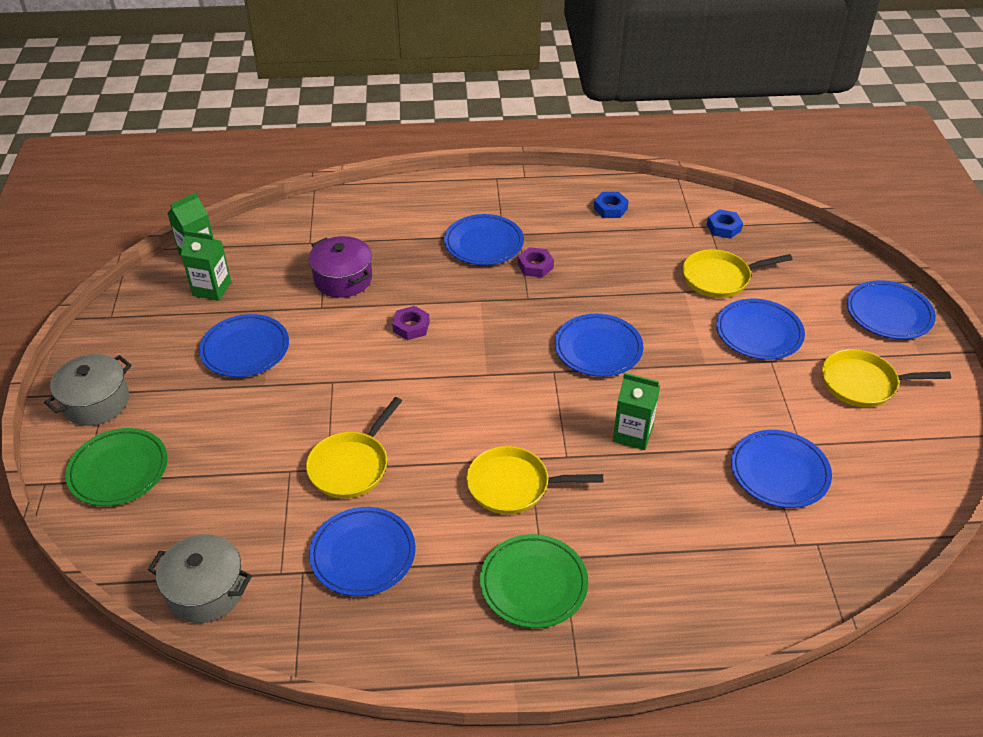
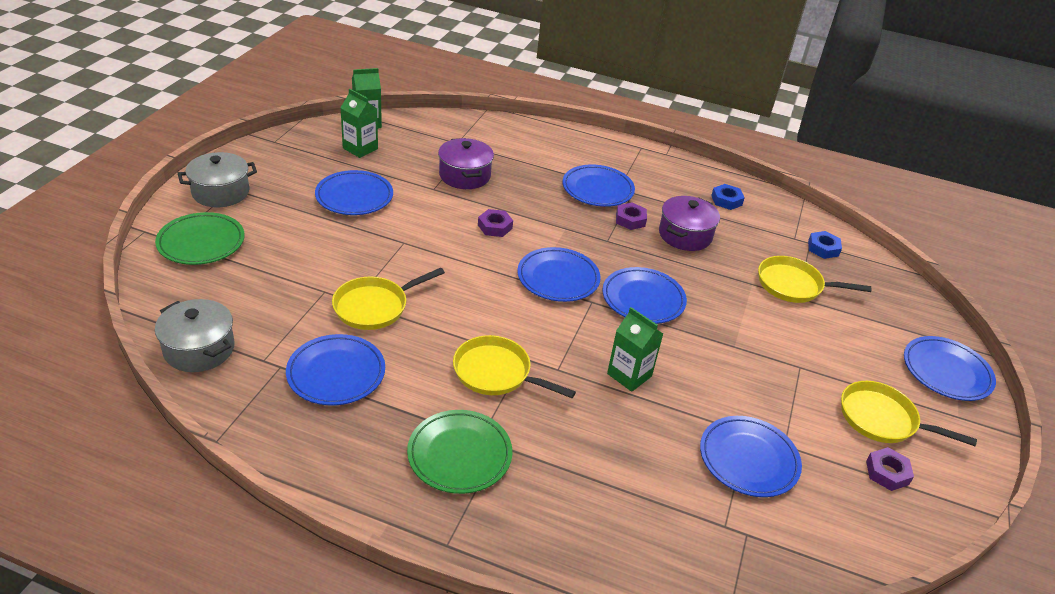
camera: 20 degrees right, 5 degrees down
(595, 263) = (685, 235): none -> purple pot
(759, 333) = (803, 340): blue plate -> blue plate (558, 278)
(893, 433) = (887, 472): none -> purple nut

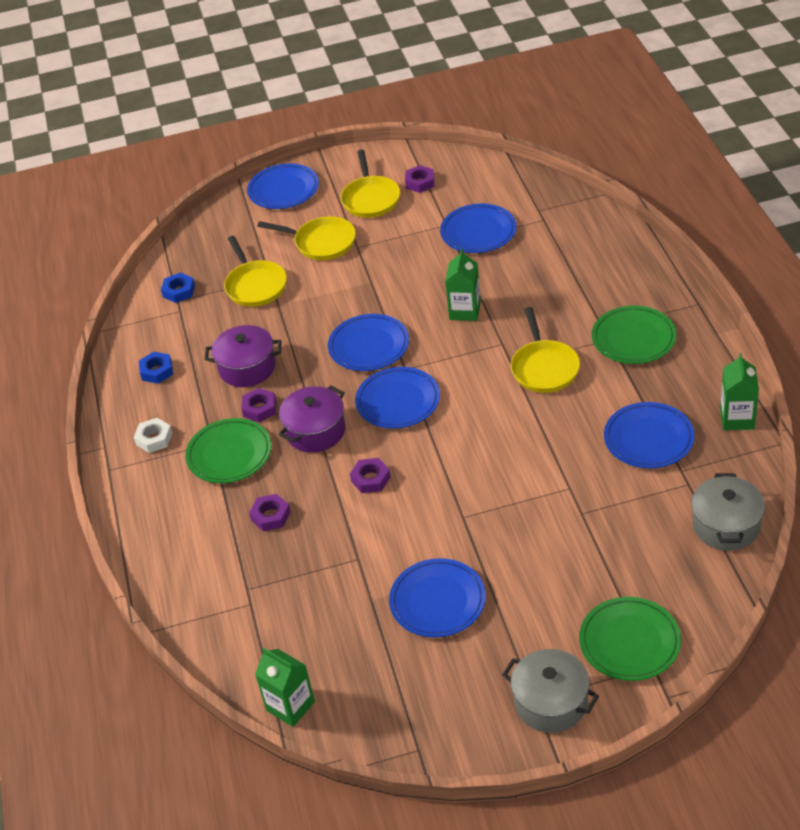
camera: 115 degrees left, 5 degrees up
(360, 148) = (349, 668): green carton -> green carton (737, 418)
(375, 306) = (560, 472): yellow pan -> yellow pan (321, 242)
(464, 175) = (309, 554): purple pot -> purple pot (315, 431)
(517, 178) = (270, 516): none -> purple nut
(597, 189) = (229, 454): blue plate -> green plate
(651, 172) = (154, 438): none -> white nut

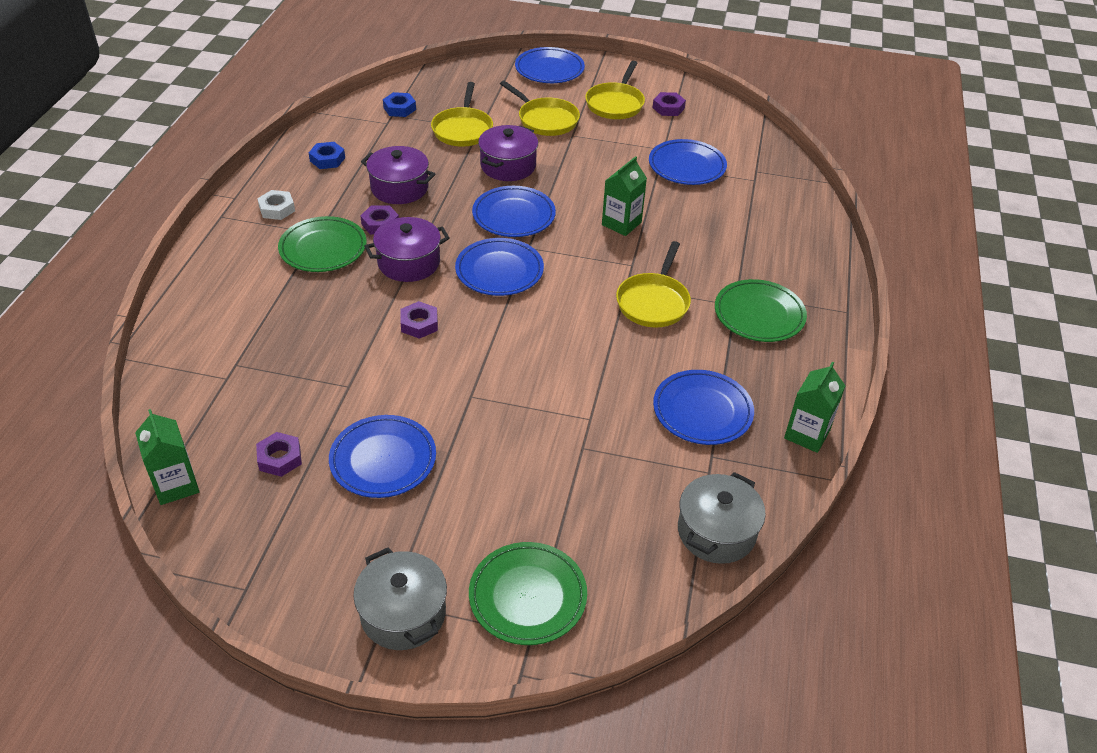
camera: 20 degrees right, 0 degrees up
(270, 516) = (310, 314): purple nut -> purple nut (280, 458)
(325, 302) = (508, 166): none -> purple pot

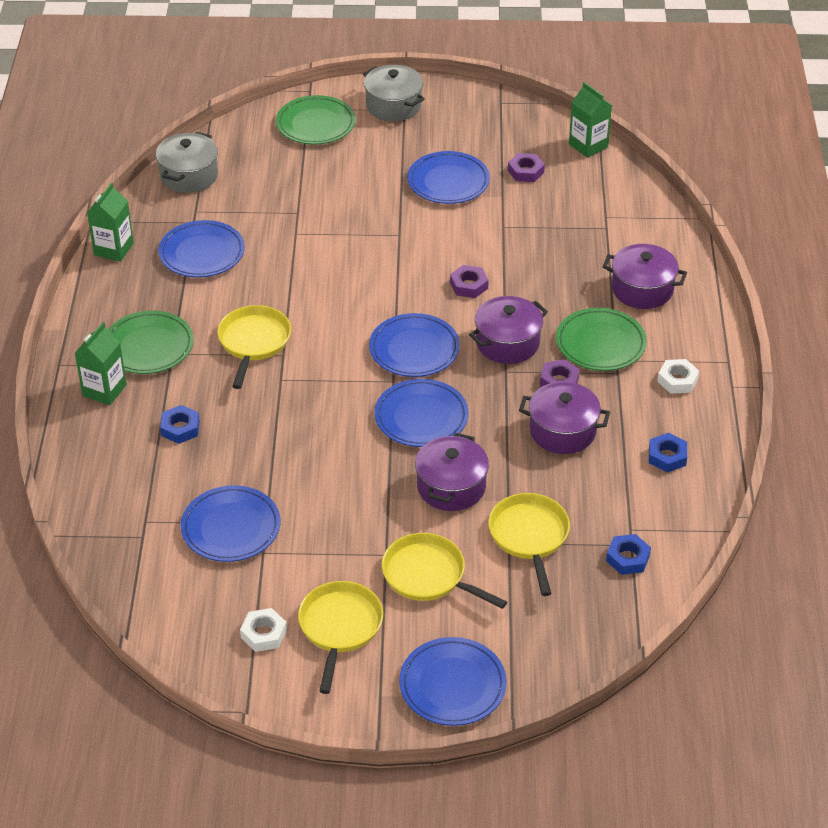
camera: 170 degrees right, 0 degrees up
(247, 291) = (642, 289): none -> purple pot
(621, 223) = (299, 428): green carton -> green carton (104, 390)
(668, 108) = (264, 634): purple nut -> white nut
(727, 239) = (180, 428): none -> blue nut

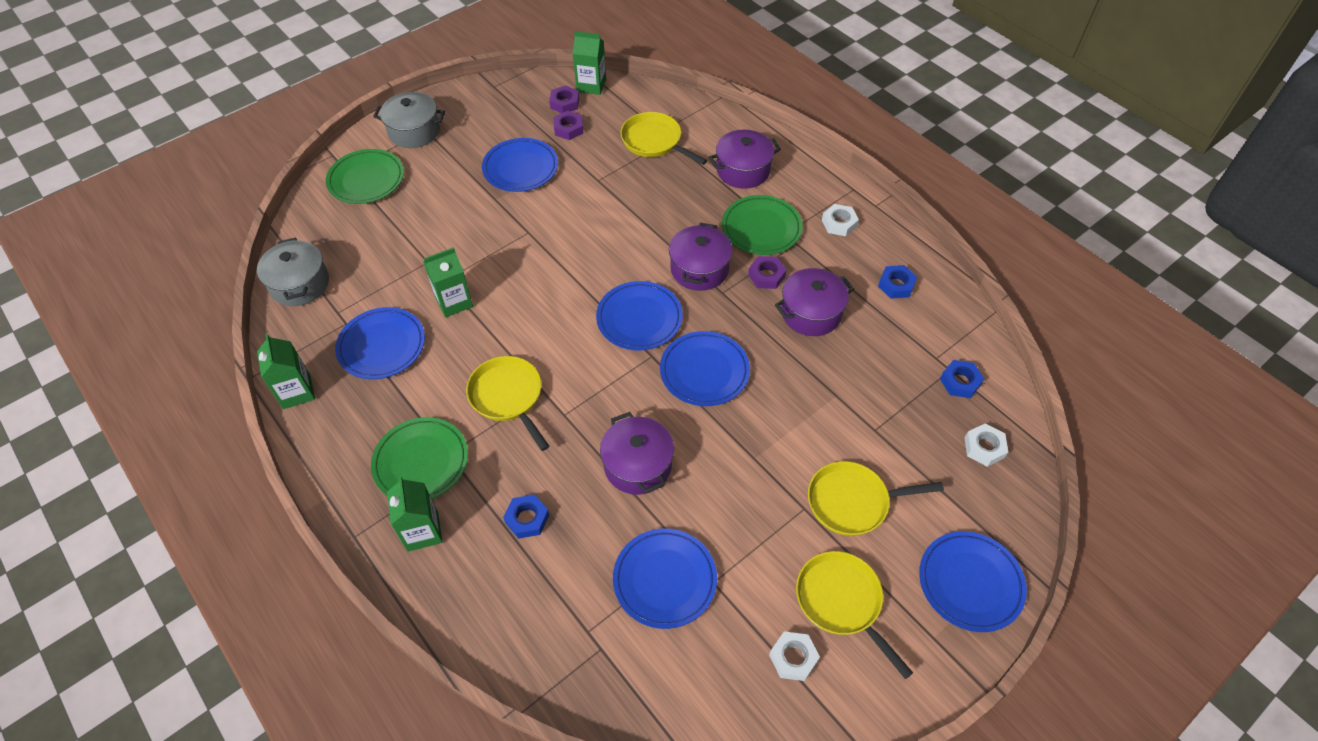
camera: 40 degrees left, 10 degrees up
(286, 253) = (454, 302): none -> green carton
(451, 486) = (787, 414): purple pot -> purple pot (638, 465)
(469, 285) = (623, 241): purple nut -> purple nut (564, 103)
(529, 537) = (882, 414): yellow pan -> yellow pan (654, 142)
(585, 613) = (984, 447): none -> white nut

